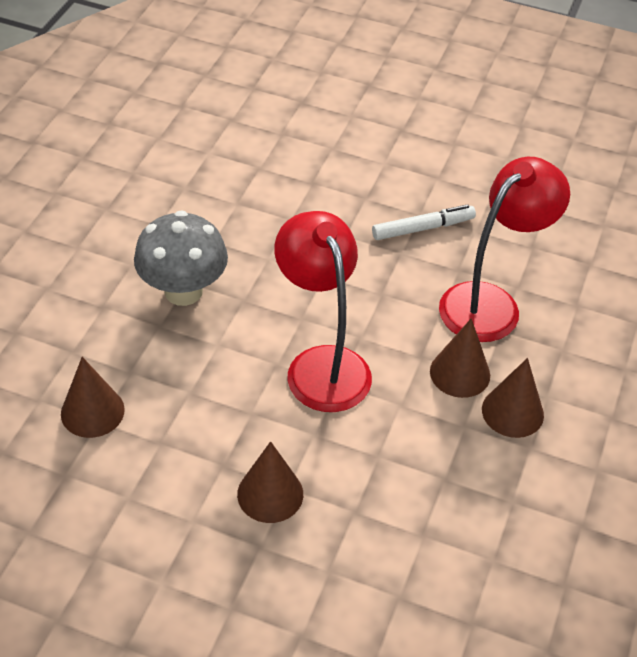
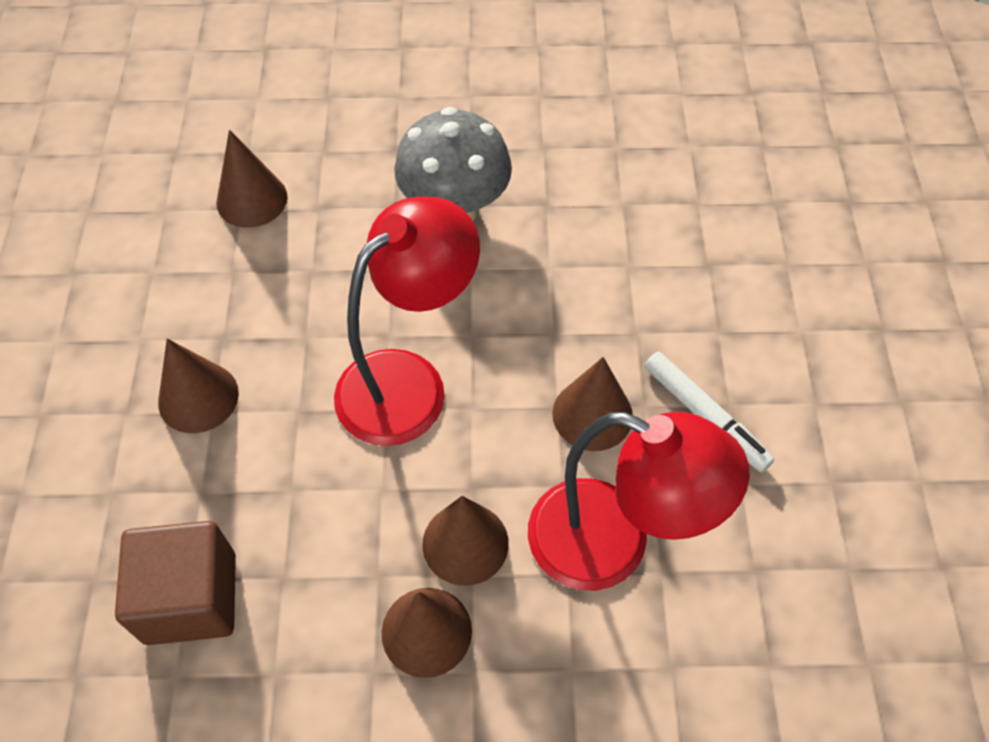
camera: 70 degrees right, 10 degrees up
(396, 279) = (592, 414): none -> brown cone
(438, 537) = (191, 598): none -> brown cube

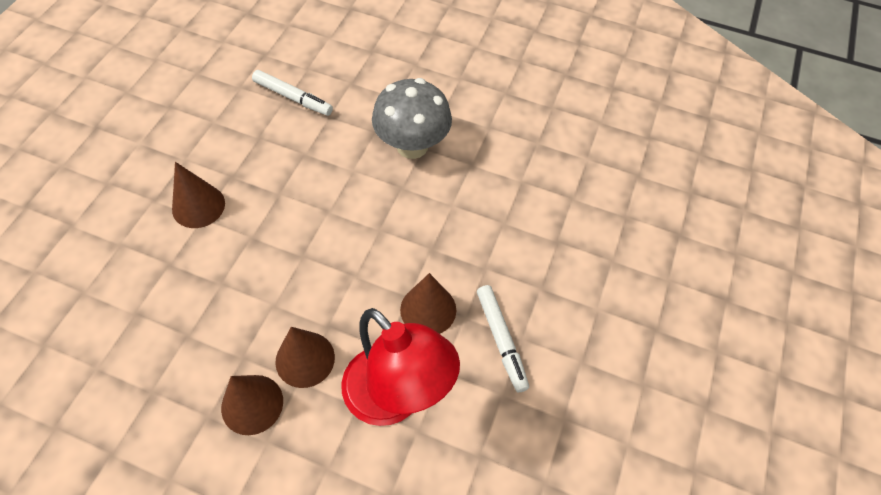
camera: 20 degrees right, 0 degrees up
(191, 598) = (130, 324): brown cube -> none
(252, 199) = (293, 97): brown cone -> white marker
(408, 382) = (325, 244): red lamp -> none

